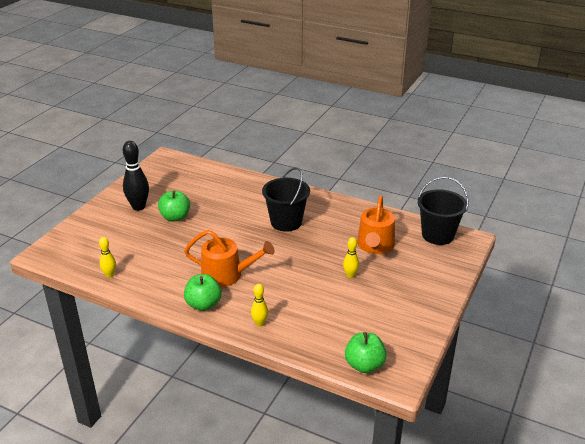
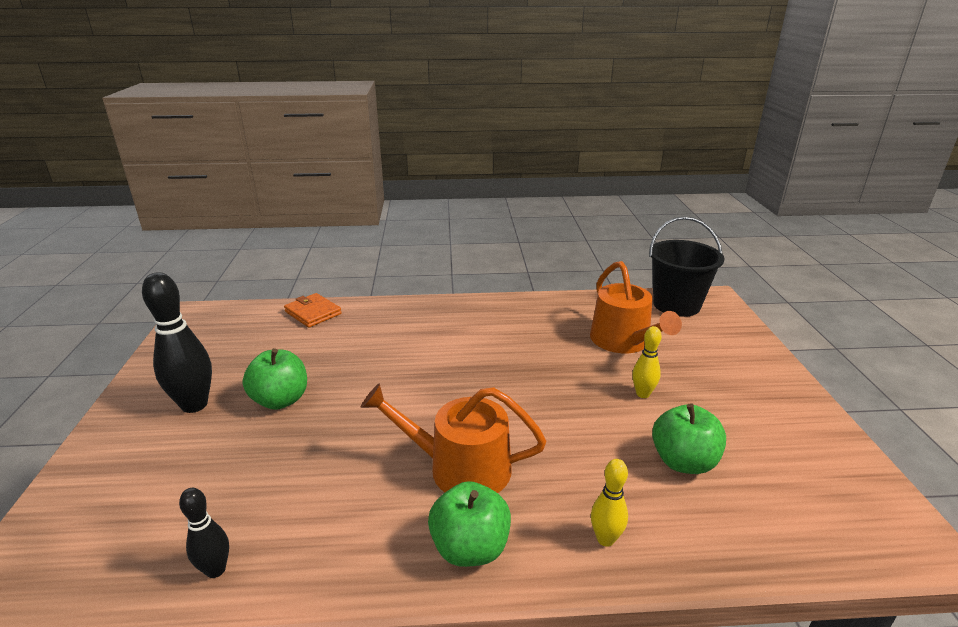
camera: 30 degrees left, 5 degrees down
(110, 275) = (215, 570): yellow bowling pin -> black bowling pin
(223, 174) = (313, 313): none -> orange wallet
(227, 274) = (460, 468): orange watering can -> orange watering can turned 150 degrees counterclockwise
(286, 222) = (472, 349): black bucket -> none
(364, 365) = (843, 537): green apple -> green apple (683, 462)

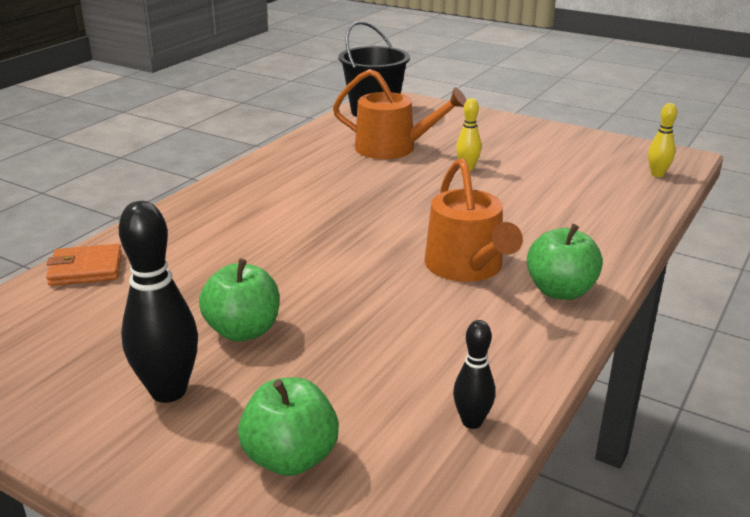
camera: 55 degrees left, 0 degrees up
(460, 468) = (467, 267): orange watering can -> orange watering can turned 60 degrees counterclockwise
(605, 539) = (598, 239): yellow bowling pin -> yellow bowling pin (657, 174)
(683, 462) = (554, 186): green apple -> green apple (291, 458)

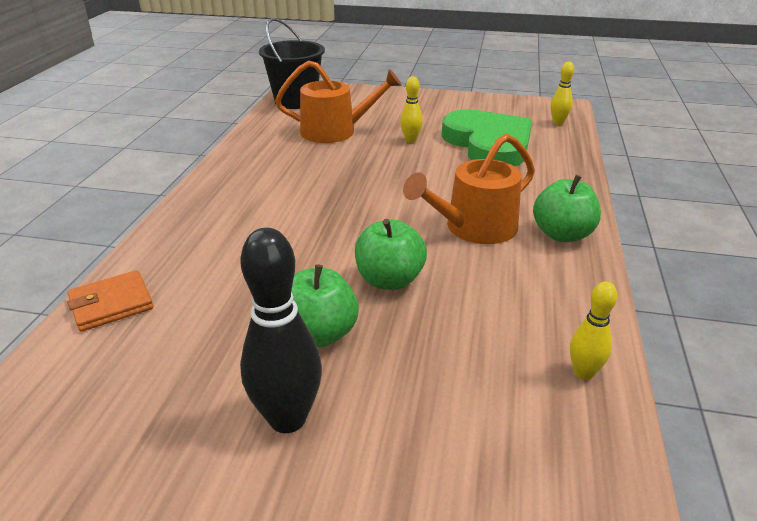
camera: 20 degrees left, 5 degrees up
(291, 458) = (455, 457): green apple -> green apple (389, 280)
(467, 267) = (474, 228): orange watering can -> orange watering can turned 90 degrees clockwise
(472, 422) = (583, 373): black bowling pin -> yellow bowling pin
(553, 185) = (488, 143): none -> green heart

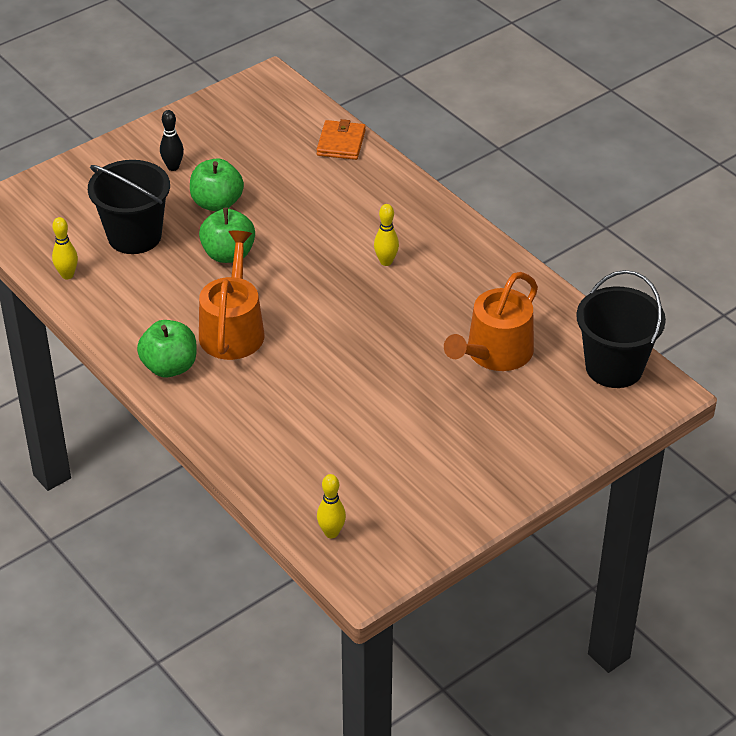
camera: 130 degrees right, 10 degrees up
(287, 418) = (173, 167): black bowling pin -> black bowling pin, size x0.55
(410, 140) = (416, 391): yellow bowling pin -> yellow bowling pin (386, 261)
(453, 363) = (134, 236): none -> black bucket
(488, 143) = (348, 439): green heart -> none

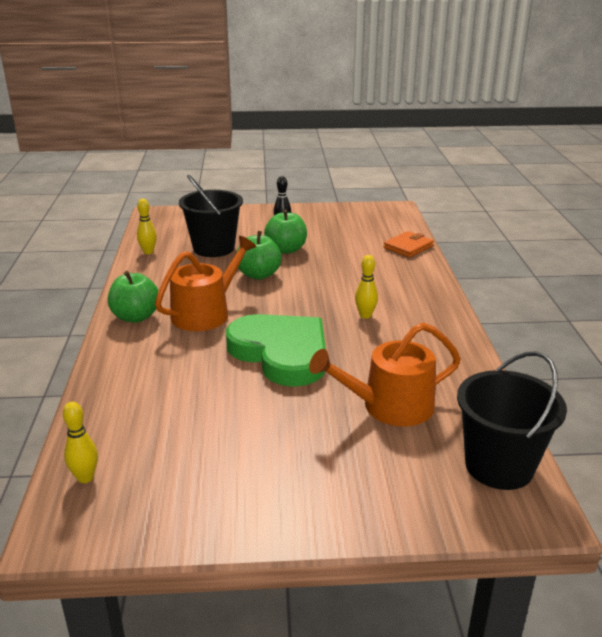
camera: 35 degrees right, 15 degrees down
(354, 342) = (281, 353): none -> green heart

